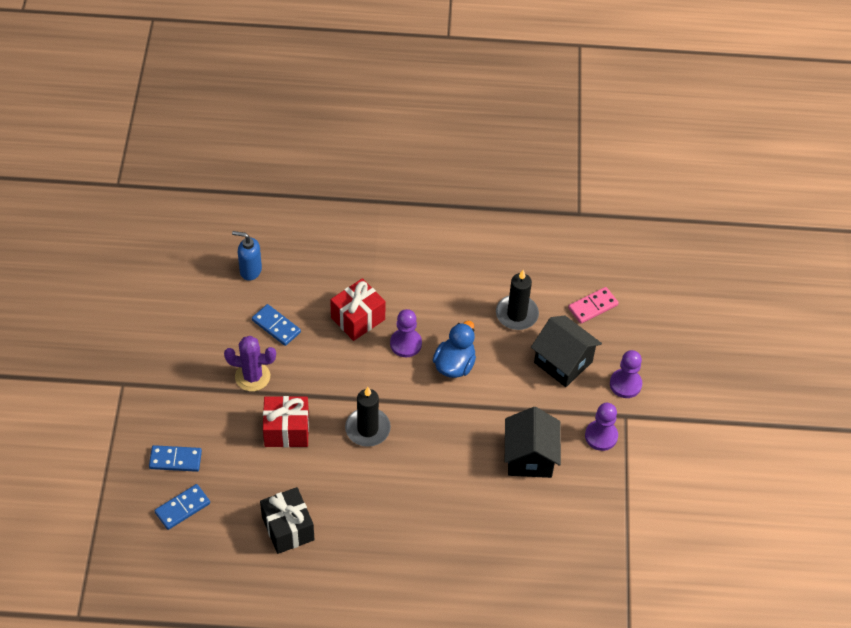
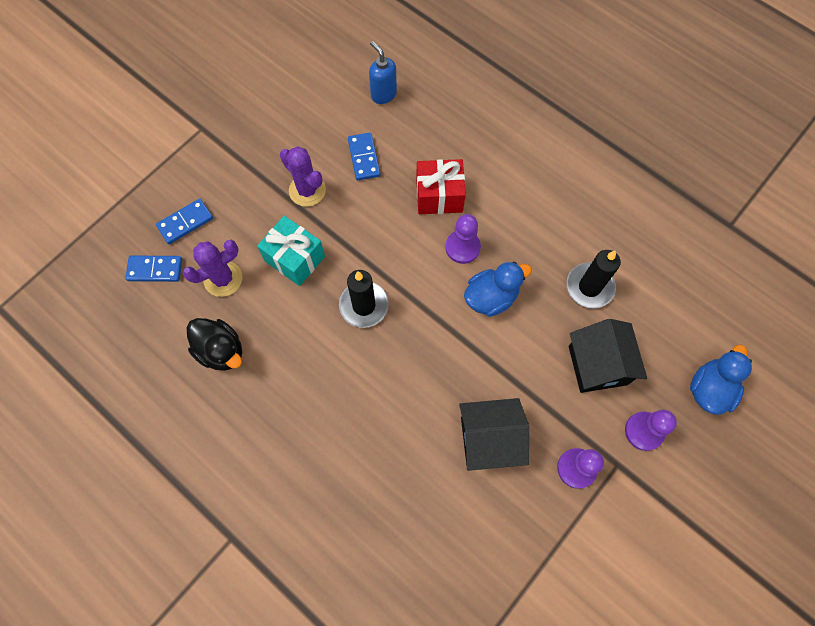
camera: 40 degrees right, 15 degrees up
(175, 460) = (185, 222): blue domino -> blue domino turned 75 degrees counterclockwise
(243, 479) = (223, 279): none -> purple cactus
(286, 430) = (294, 259): red gift -> turquoise gift
(288, 528) = (221, 351): black gift -> black duck
(529, 457) = (489, 439): black house -> black house turned 45 degrees clockwise
(592, 306) = (672, 328): pink domino -> none
(646, 330) = (709, 389): none -> blue duck

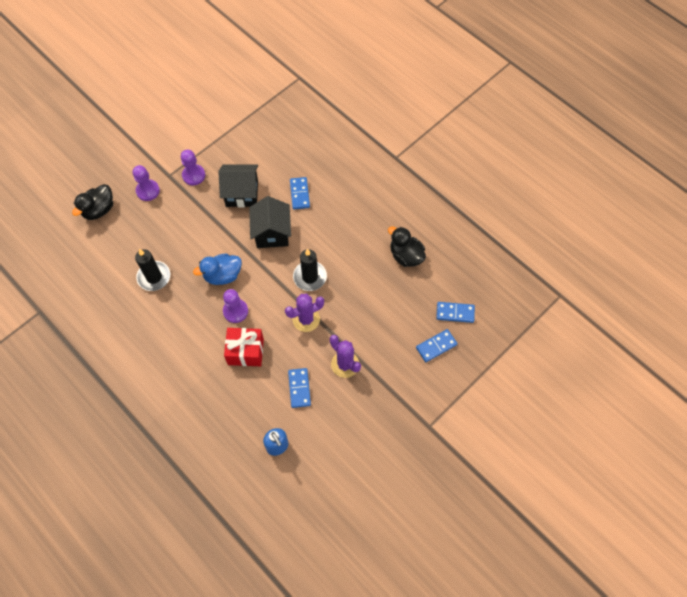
camera: 175 degrees left, 5 degrees down
(223, 279) = (406, 302): purple cactus -> purple cactus (306, 319)
(294, 259) = (356, 313): turquoise gift -> none
(393, 447) = (299, 194): none -> blue domino
(597, 365) = (164, 228): black house -> black house (272, 233)
(709, 389) = (99, 210): blue duck -> black duck

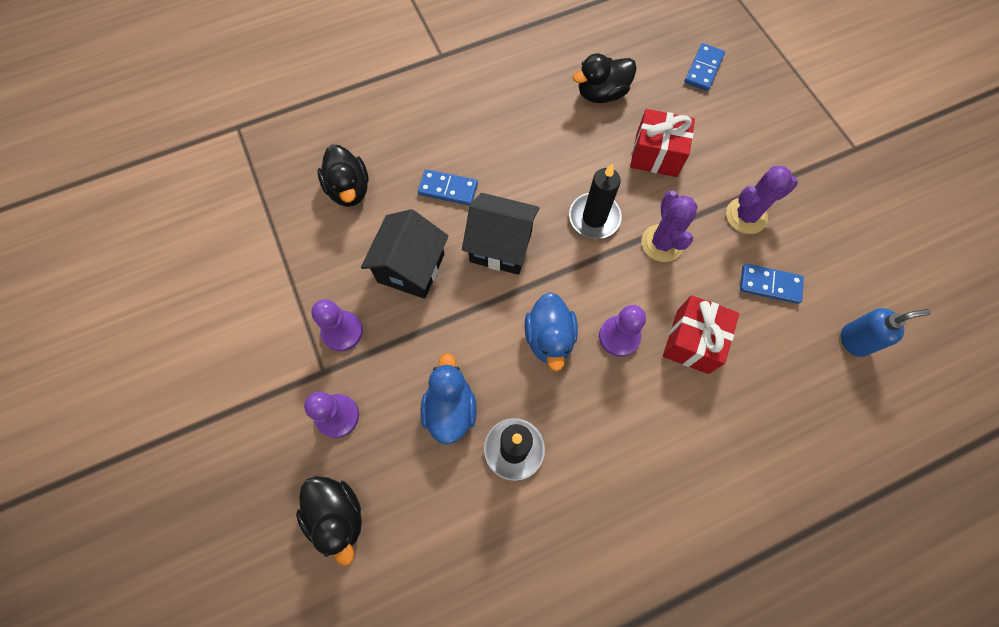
camera: 70 degrees left, 5 degrees up
(167, 240) = (450, 409): none -> blue duck
(280, 146) = (349, 189): none -> black duck
(370, 300) = (656, 155): none -> red gift
(436, 346) = (745, 104): blue domino -> none

